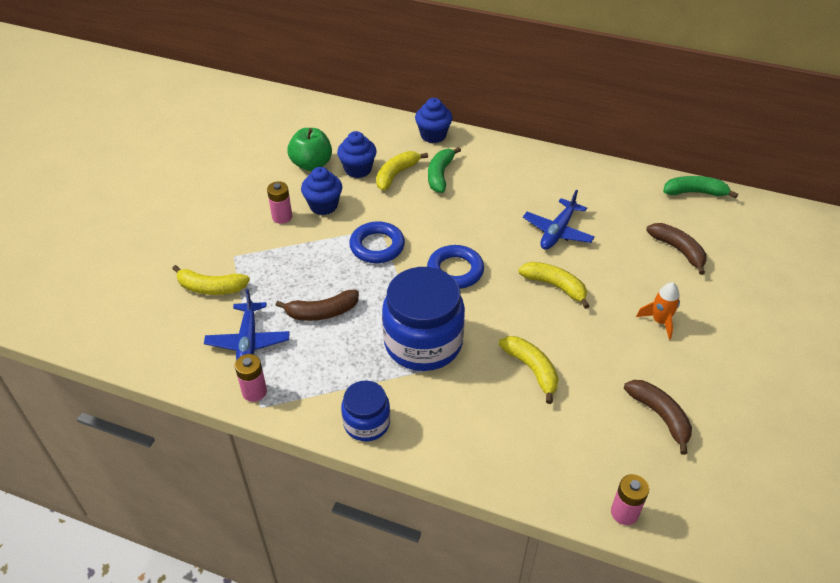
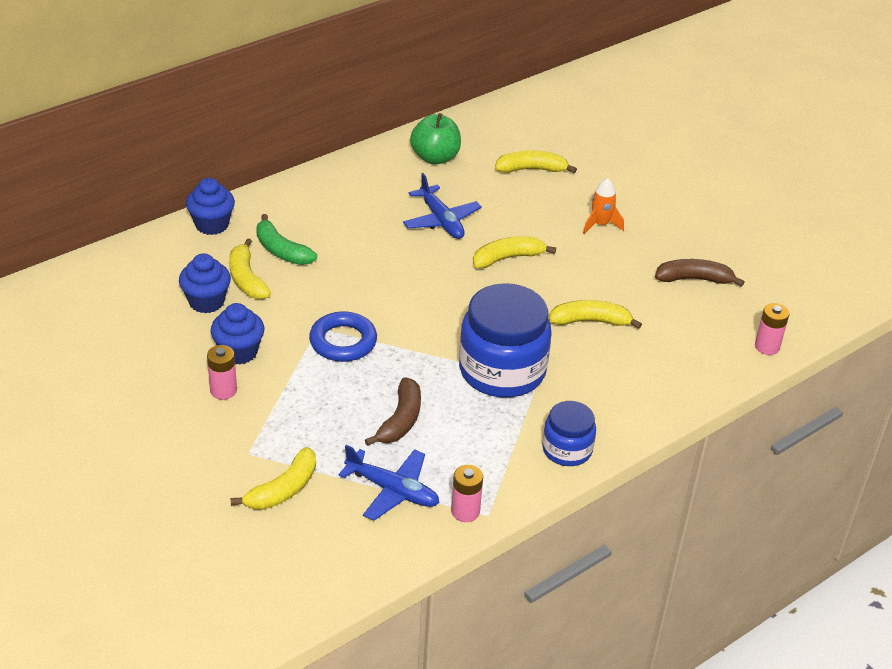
camera: 60 degrees left, 5 degrees down
(311, 164) = (157, 331): green apple -> green apple (435, 157)
(455, 270) = (429, 307): blue ring -> none
(678, 250) = (531, 169): brown banana -> yellow banana
(695, 192) = (472, 121): green banana -> none

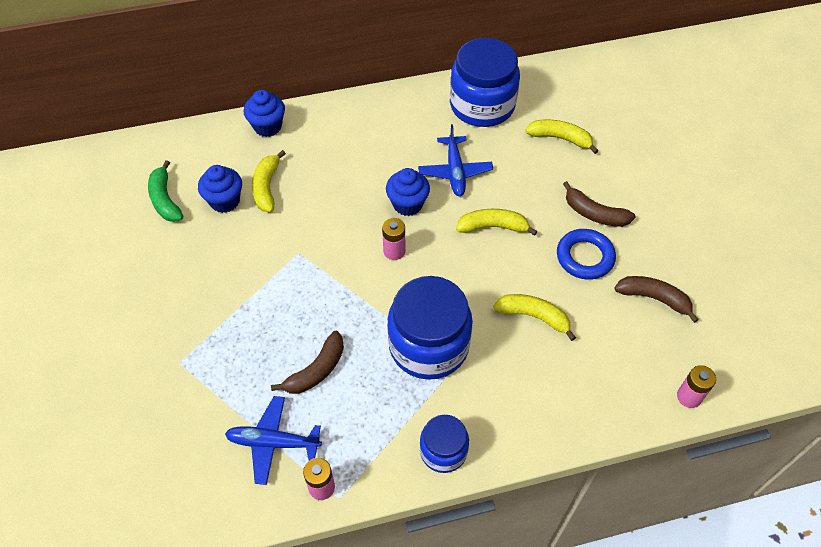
camera: 25 degrees right, 15 degrees up
(223, 390) = (192, 293): pink battery -> pink battery (394, 251)
(239, 352) = (224, 258): blue cupcake -> blue cupcake (407, 204)
(281, 250) = (308, 166): green banana -> green banana (165, 199)
(283, 489) = (186, 410): yellow banana -> none
(343, 341) = (311, 273): blue ring -> blue ring (585, 257)
(393, 490) = (273, 442): blue plane -> blue plane turned 135 degrees clockwise
(435, 157) = (482, 105): green apple -> blue jar
(600, 224) = (594, 213): orange rocket -> brown banana

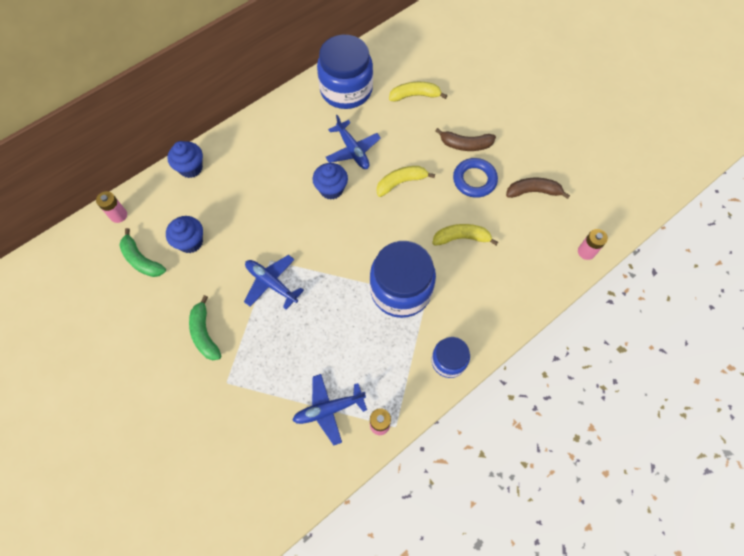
camera: 25 degrees left, 10 degrees up
(186, 301) = (204, 333): none -> green banana
(267, 187) = (217, 218): yellow banana -> none
(286, 278) = (271, 283): none -> blue plane
(316, 370) = (331, 343): brown banana -> none
(394, 251) = (340, 230): pink battery -> pink battery (118, 215)

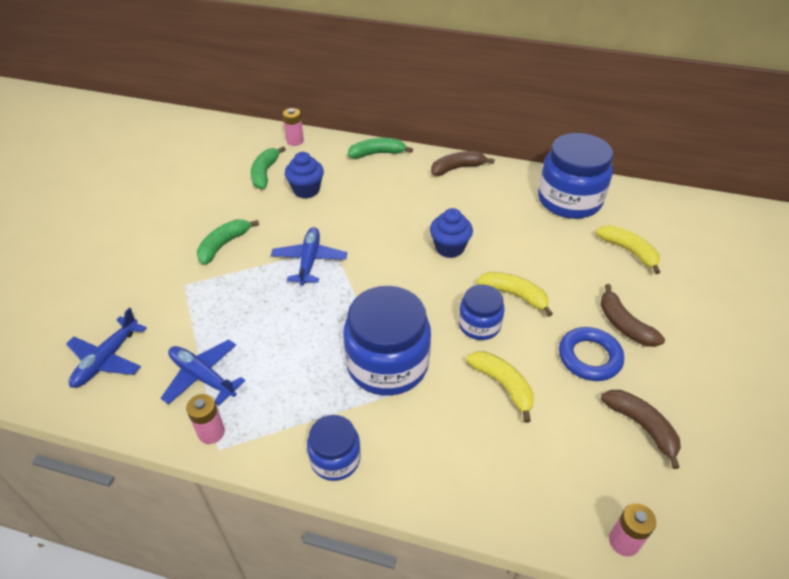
camera: 55 degrees right, 20 degrees down
(191, 168) = (377, 153): blue cupcake -> green banana
(256, 129) = (457, 168): none -> brown banana
(353, 150) = (509, 240): blue plane -> blue plane (106, 359)
(409, 218) = (479, 325): none -> blue jar

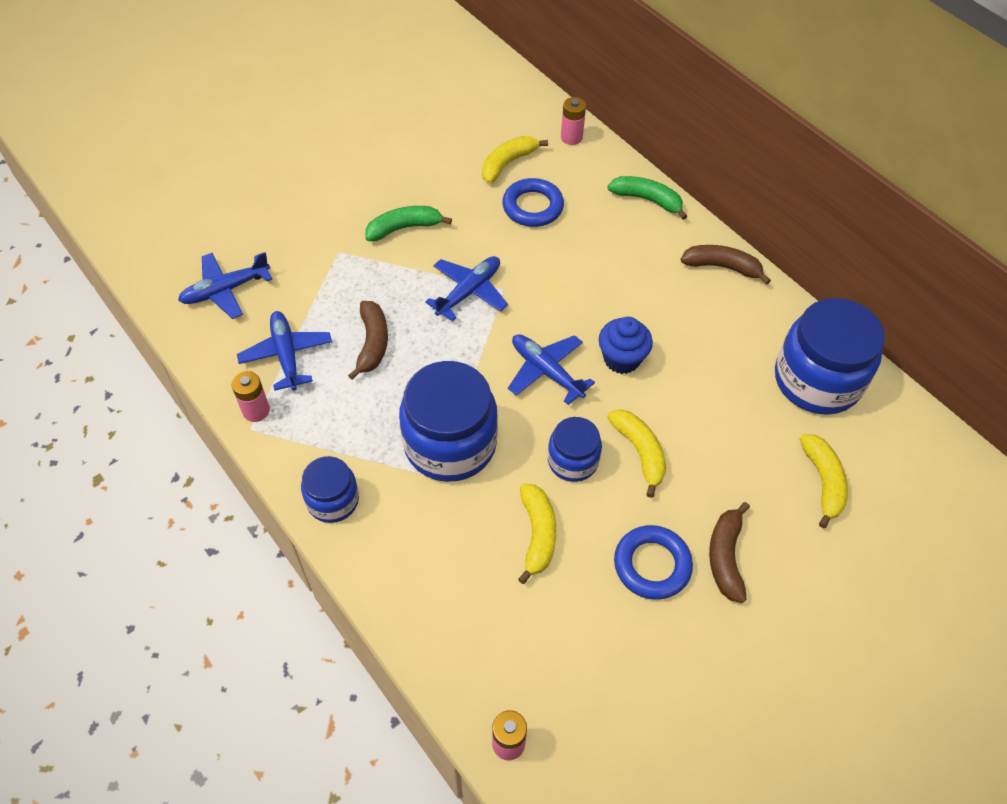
camera: 35 degrees right, 10 degrees up
(265, 173) = (508, 163): green banana -> yellow banana
(306, 190) = (532, 207): blue cupcake -> blue ring
(409, 281) = (546, 371): none -> blue plane
(642, 426) = (633, 664): brown banana -> brown banana (372, 343)

